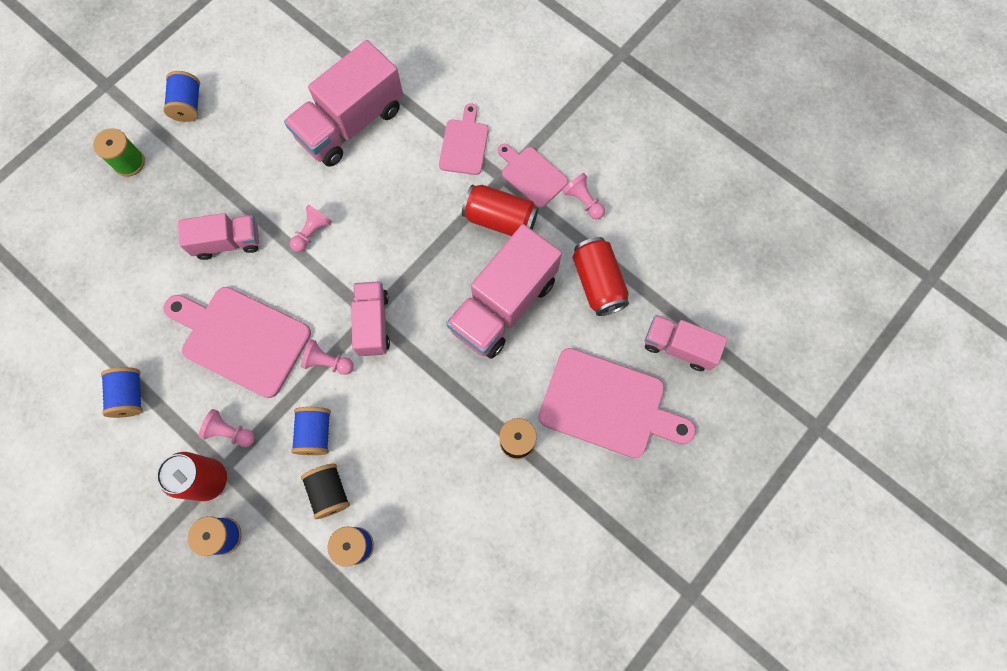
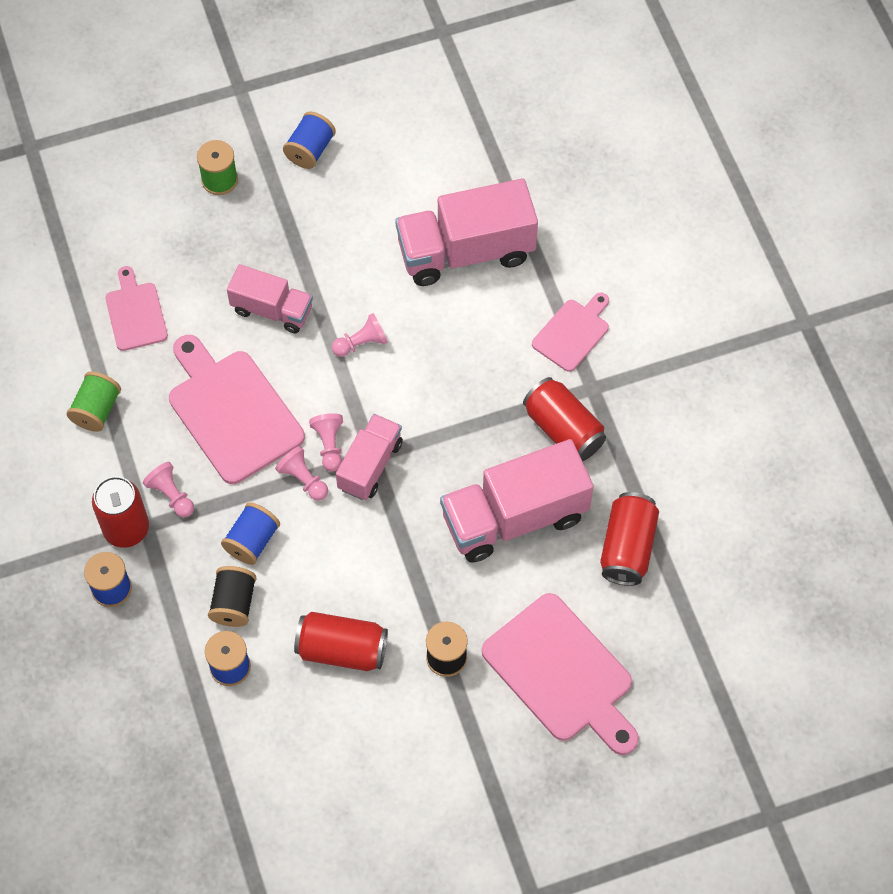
camera: 30 degrees right, 10 degrees down
(130, 395) = (96, 410): blue spool -> green spool
(434, 481) = (342, 649): none -> red can
(532, 175) = (625, 401): pink cutting board -> pink cutting board (135, 313)
(583, 201) = (664, 456): pink pawn -> pink pawn (329, 445)
(678, 347) = (673, 657): pink truck -> none

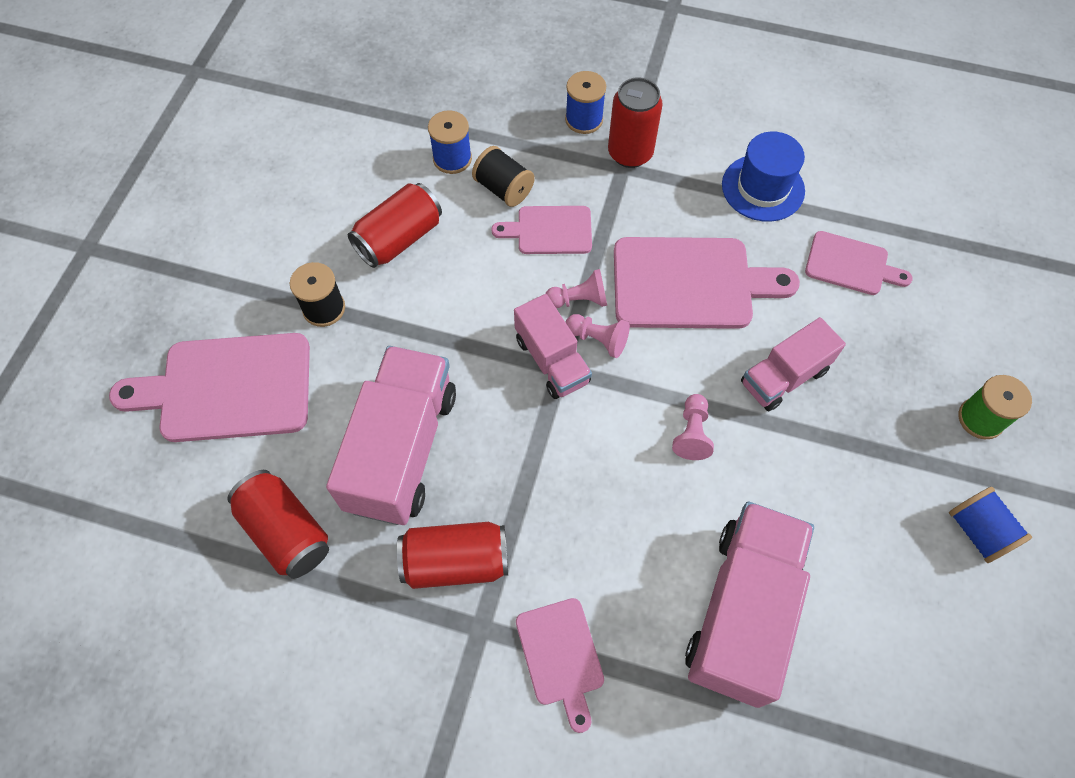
camera: 125 degrees right, 0 degrees up
(96, 410) = (763, 188): green spool -> blue hat
(171, 495) = (638, 198): pink pawn -> none
(252, 541) = (549, 230): blue spool -> pink cutting board

